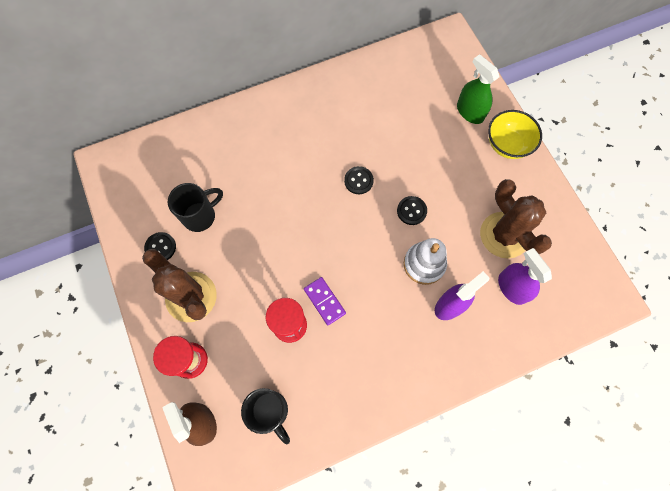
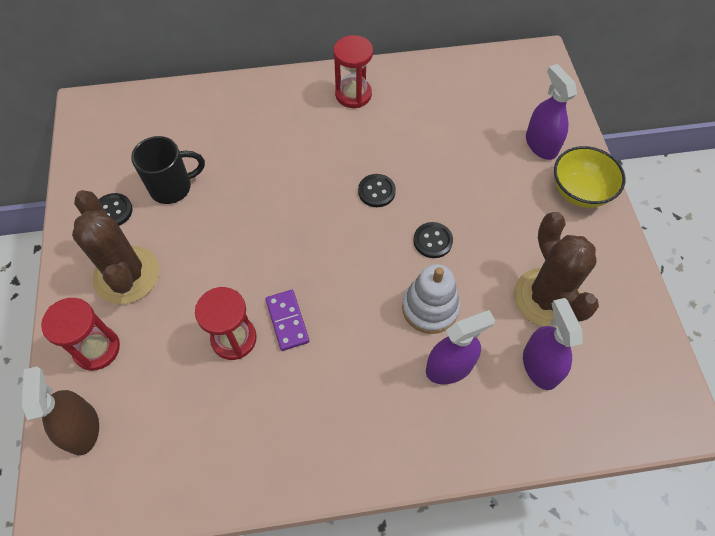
camera: 15 degrees right, 10 degrees down
(270, 411) = (172, 439): black mug -> none
(316, 102) = (353, 94): none -> red hourglass
(470, 112) = (541, 145): green spray bottle -> purple spray bottle

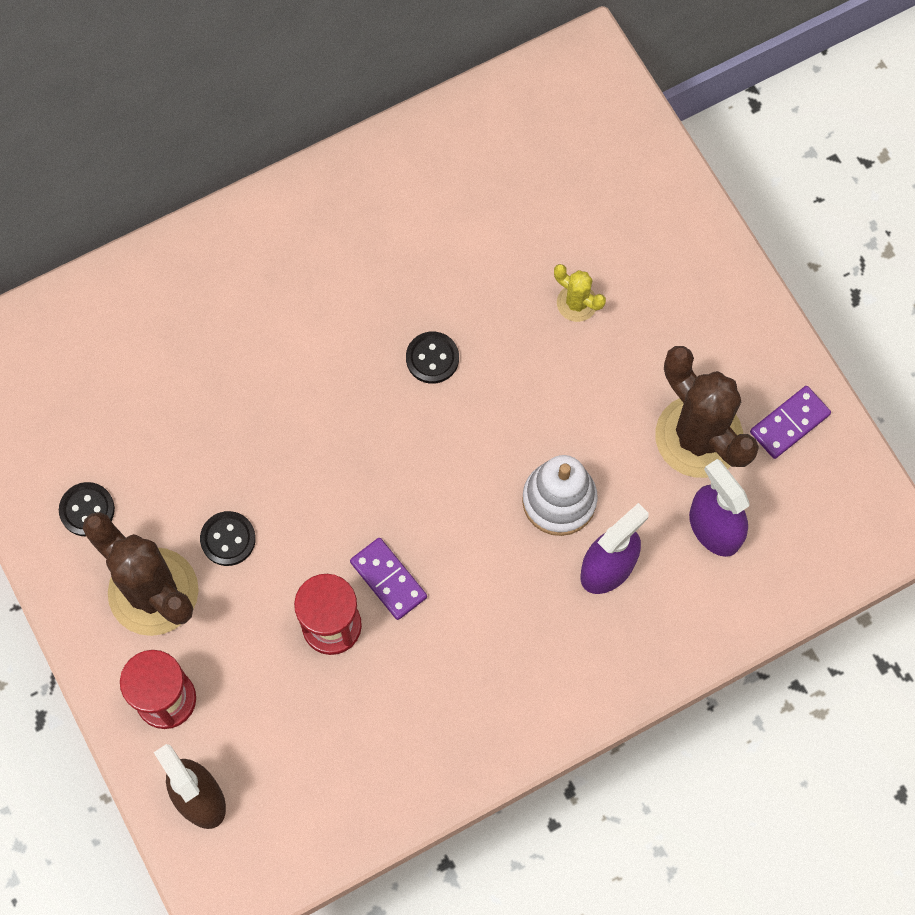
camera: 20 degrees left, 10 degrees up
(173, 187) = (151, 447): black mug -> none
(353, 94) = (341, 212): red hourglass -> none
(432, 241) = (531, 406): black button -> black button (228, 539)
(486, 188) = (577, 303): none -> yellow cactus
(541, 145) = (630, 210): purple spray bottle -> none
(579, 192) = (700, 268): yellow bowl -> none
(618, 311) = (789, 423): none -> purple domino

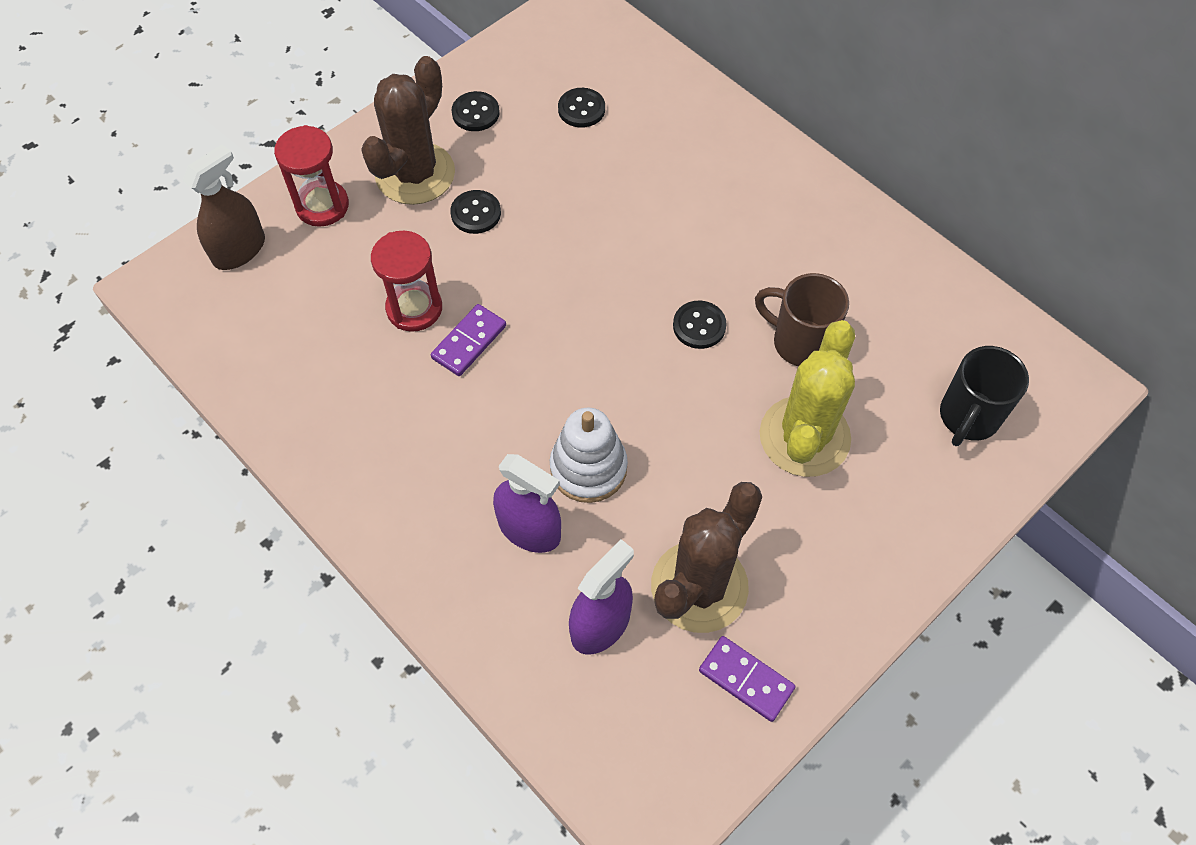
camera: 75 degrees right, 10 degrees down
(119, 397) = (581, 109): none -> black button
(476, 274) = (799, 342): none -> brown mug
(577, 303) = (804, 437): yellow cactus -> yellow cactus, size x2.11
(594, 161) = (968, 418): none -> black mug

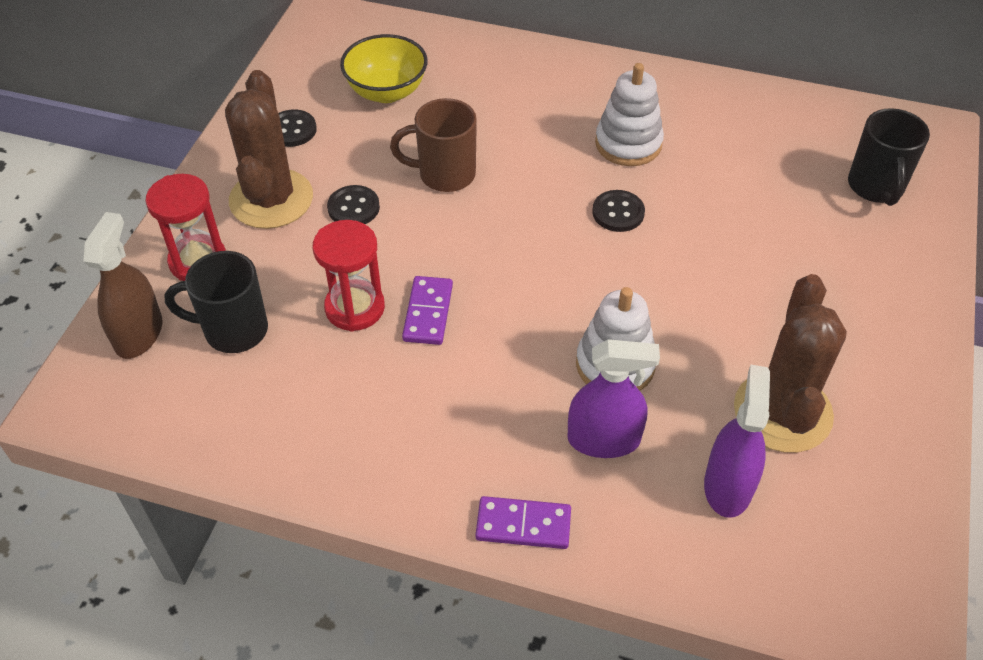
camera: 30 degrees left, 10 degrees down
(309, 282) = (233, 330): none -> black mug
(581, 109) = (386, 92): black button -> yellow bowl
(746, 679) = (879, 465): purple domino -> purple domino (523, 525)
(761, 260) = (628, 143): none -> white stacking toy
(799, 342) = (707, 189): brown mug -> brown mug (444, 174)
(804, 437) = (769, 257): yellow cactus -> none

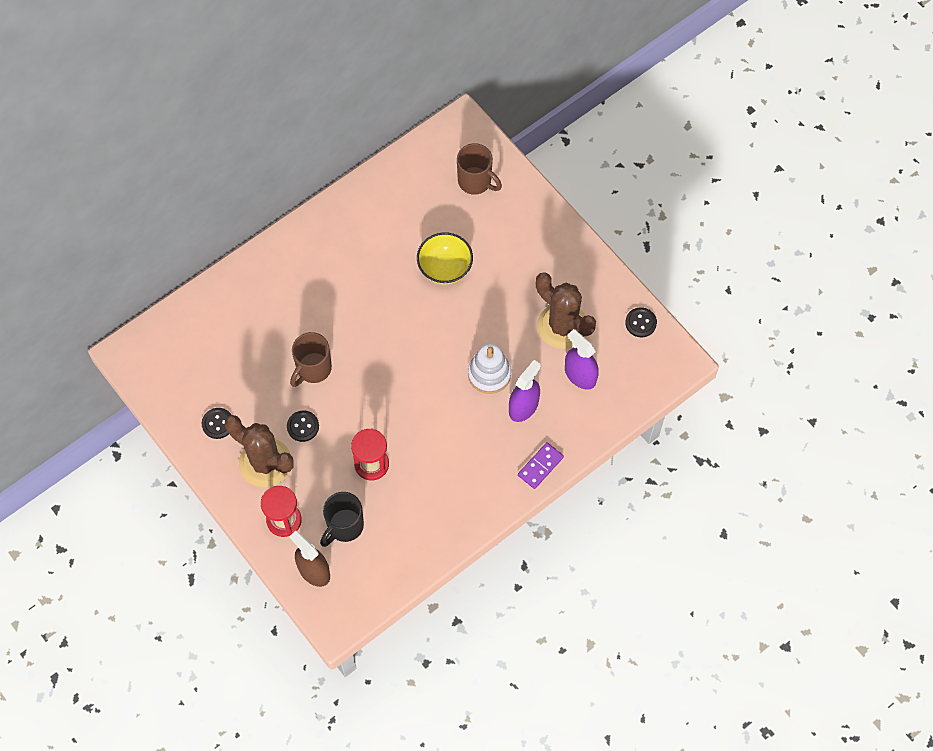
camera: 55 degrees left, 15 degrees up
(386, 92) = (224, 358): yellow bowl -> yellow bowl (445, 268)
(428, 313) = (399, 433): purple domino -> none
(618, 212) = (402, 307): black button -> black button (640, 323)
(628, 143) = (360, 268): white stacking toy -> none
(876, 187) = (476, 182): black mug -> brown mug

